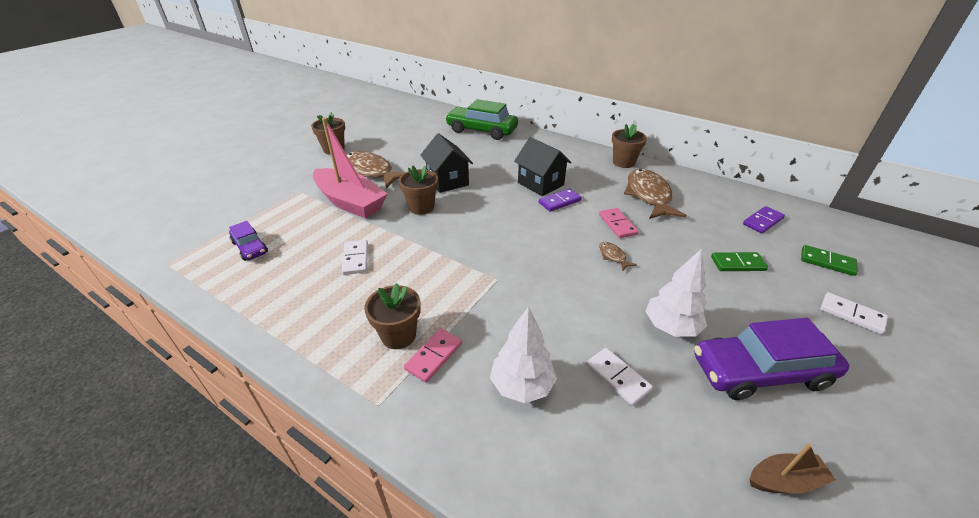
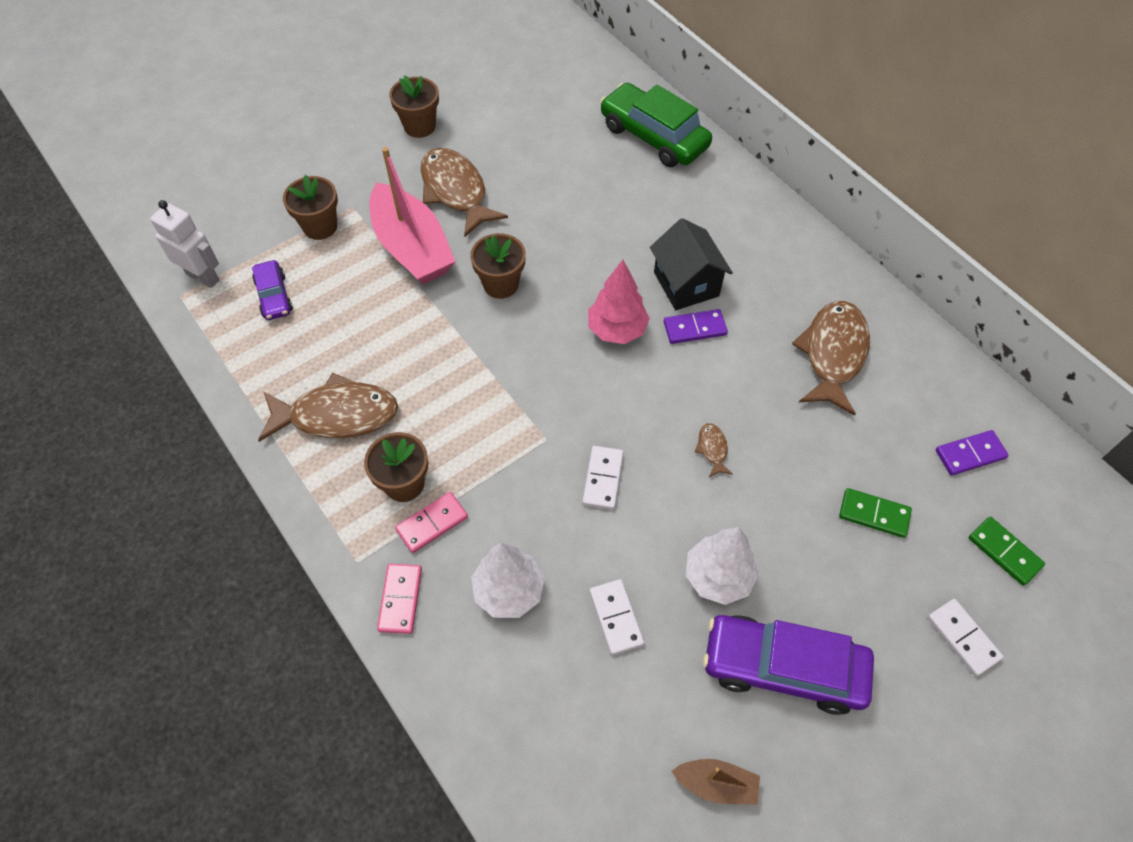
camera: 20 degrees right, 20 degrees up
(186, 249) = (203, 277): none -> white robot
(324, 305) = (337, 415): none -> brown fish
(356, 259) = (391, 353): white domino -> white domino (603, 479)
(447, 181) = (556, 241): black house -> none
(511, 212) = (617, 330): none -> pink tree
(617, 224) = (752, 396): pink domino -> pink domino (400, 599)
(623, 162) = (839, 272): brown flower pot -> brown flower pot (320, 227)

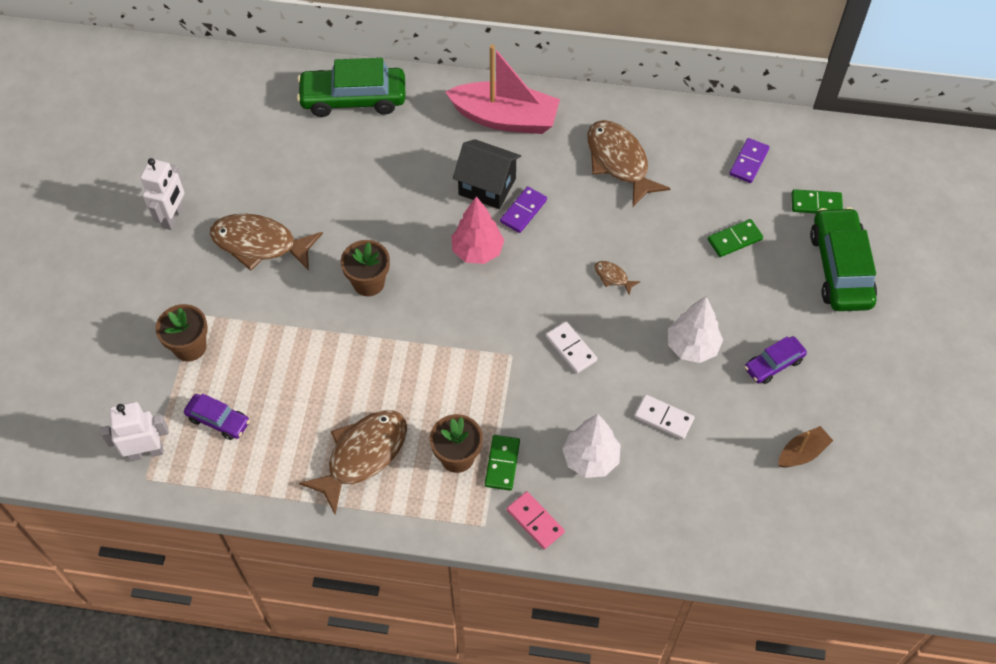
camera: 45 degrees left, 0 degrees up
(412, 248) = (277, 307): pink boat -> pink boat (505, 118)
(420, 126) = (173, 217): brown flower pot -> white robot
(432, 524) = (502, 463): pink domino -> green domino
(783, 668) = (773, 364): purple car -> purple car, size x0.53
(963, 638) = (840, 268): white domino -> green car

